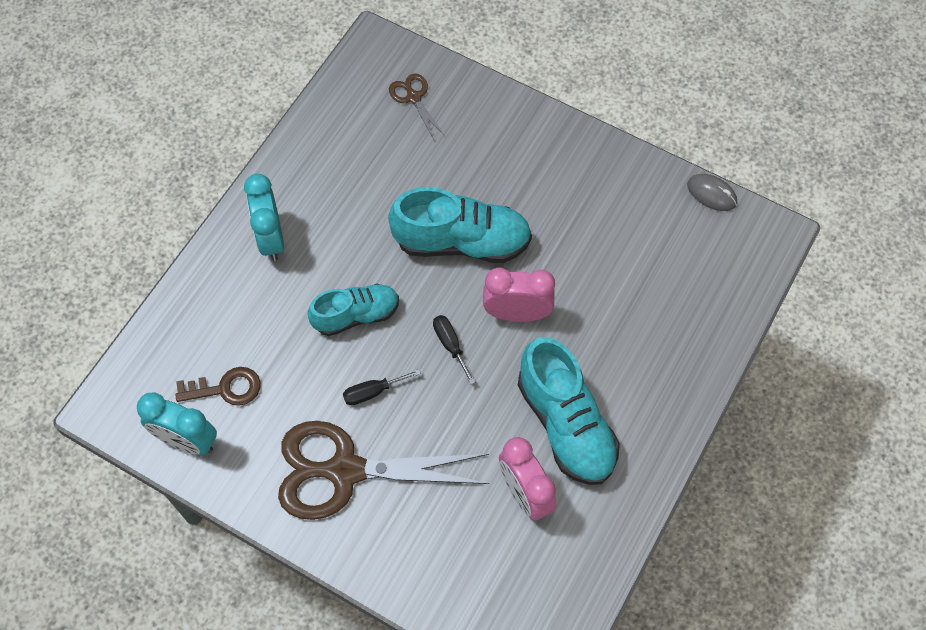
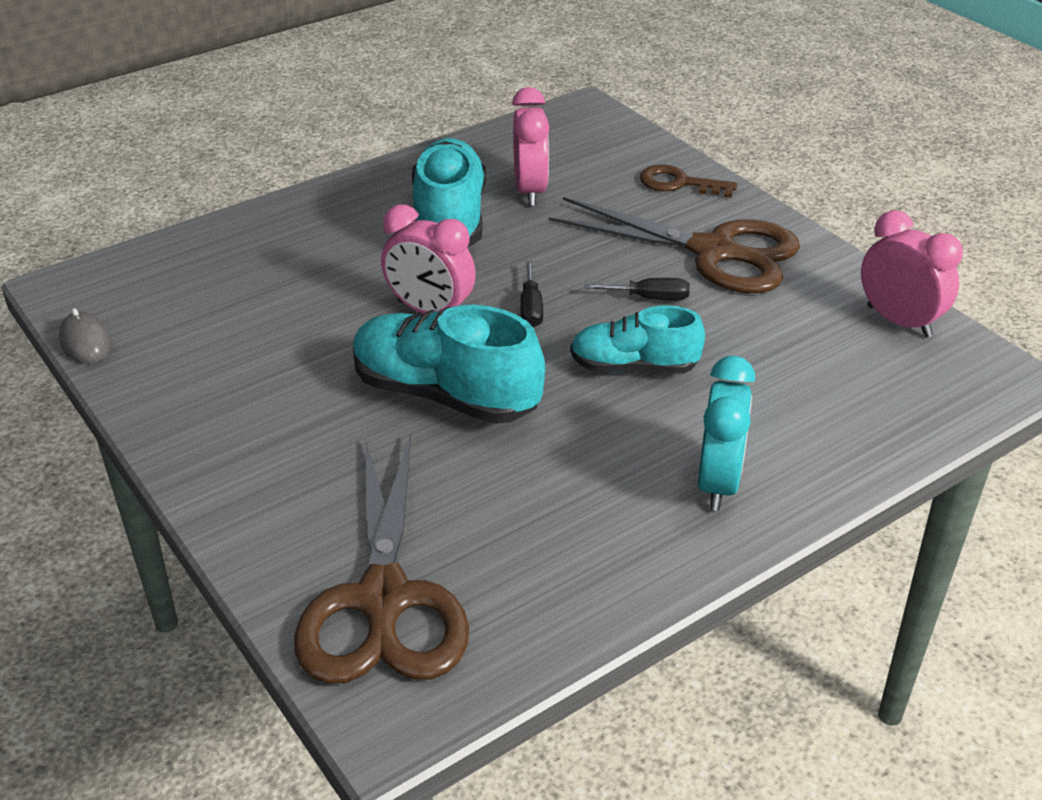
camera: 155 degrees left, 25 degrees down
(187, 441) = (899, 321): turquoise clock -> pink clock
(225, 388) = (836, 350): brown key -> brown key (679, 183)
(413, 98) = (383, 599): brown scissors -> brown scissors, size x2.25

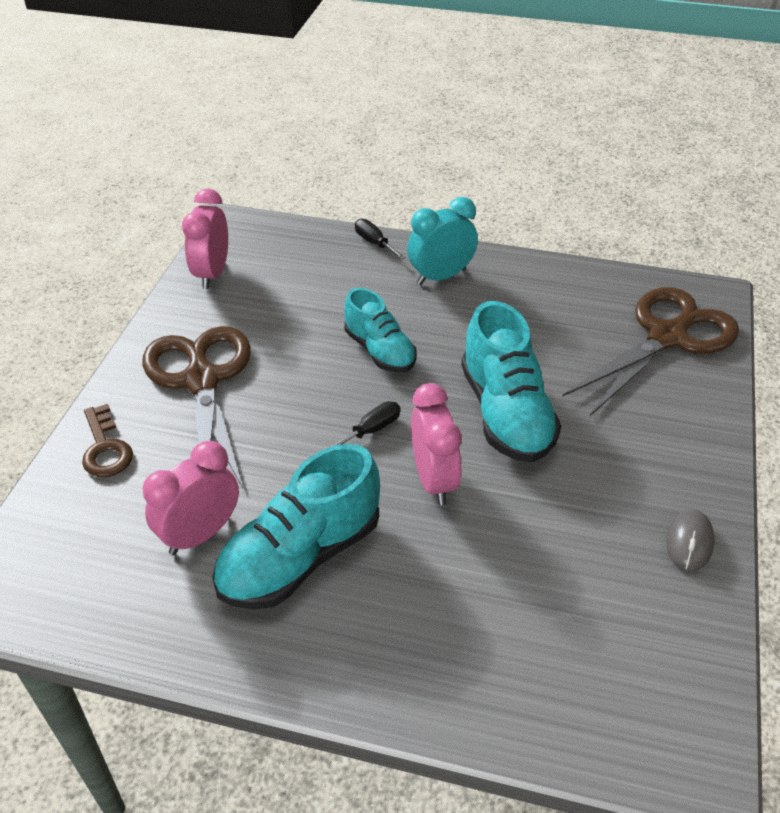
camera: 130 degrees left, 5 degrees up
(86, 342) = (720, 664): grey mouse -> grey mouse (689, 542)
(649, 298) = (295, 381): black screwdriver -> black screwdriver (374, 243)

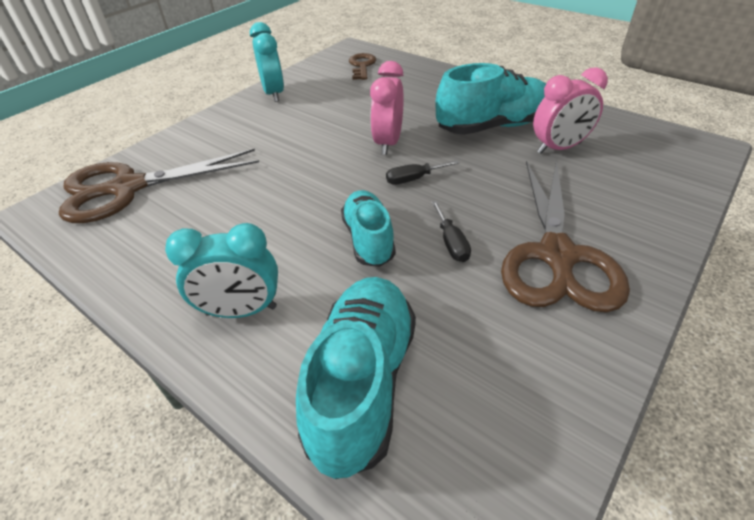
camera: 155 degrees left, 0 degrees up
(105, 448) = (647, 216): brown key -> brown key (362, 66)
(212, 274) = (538, 422): pink clock -> none
(374, 243) = (275, 403): black screwdriver -> black screwdriver (451, 243)
(506, 413) = (306, 167): turquoise shoe -> turquoise shoe (362, 382)
(689, 542) = (274, 93): grey mouse -> turquoise clock

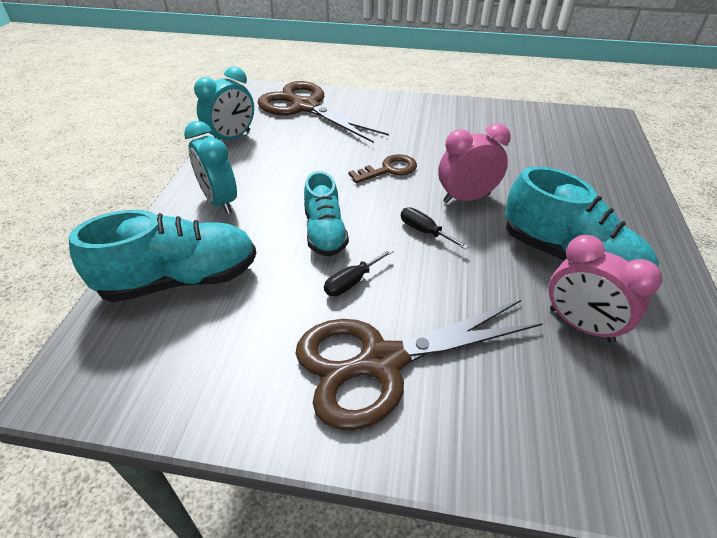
camera: 60 degrees right, 0 degrees up
(274, 93) = (478, 111): turquoise clock -> turquoise clock (232, 138)
(362, 66) = (584, 136): brown key -> brown key (388, 169)
(368, 239) = (325, 232): turquoise shoe -> turquoise shoe turned 120 degrees clockwise

